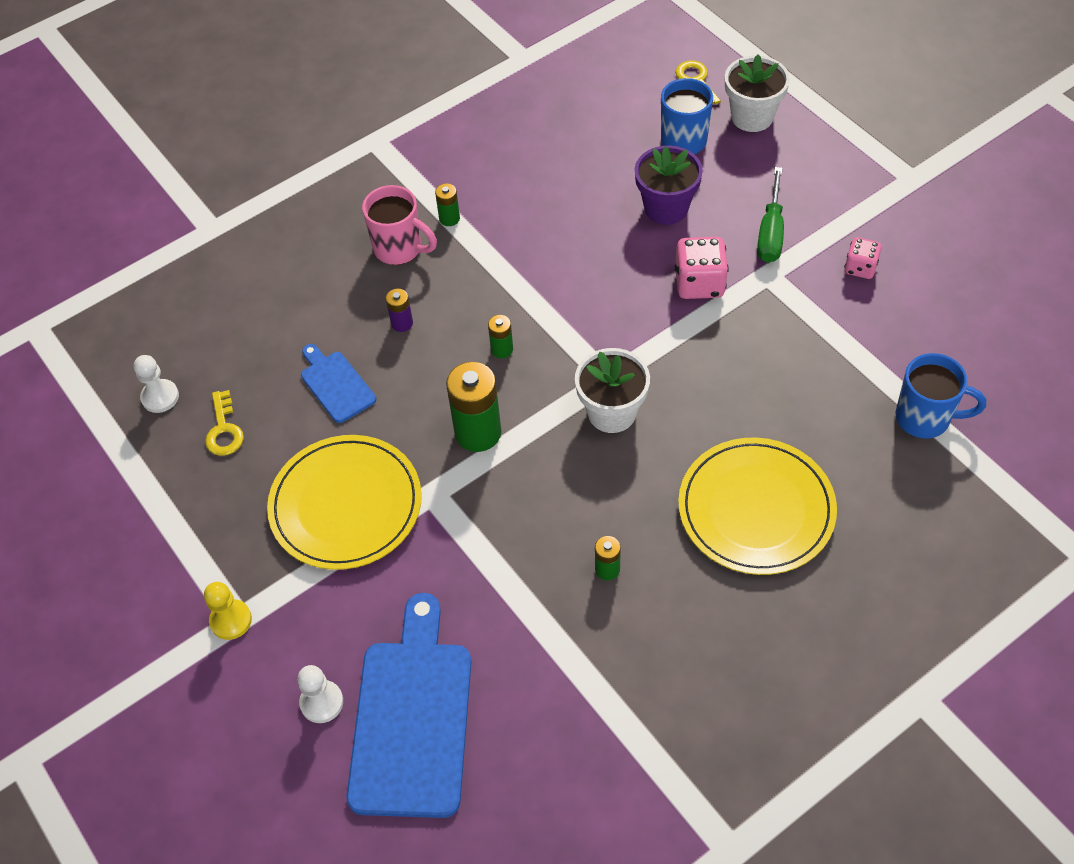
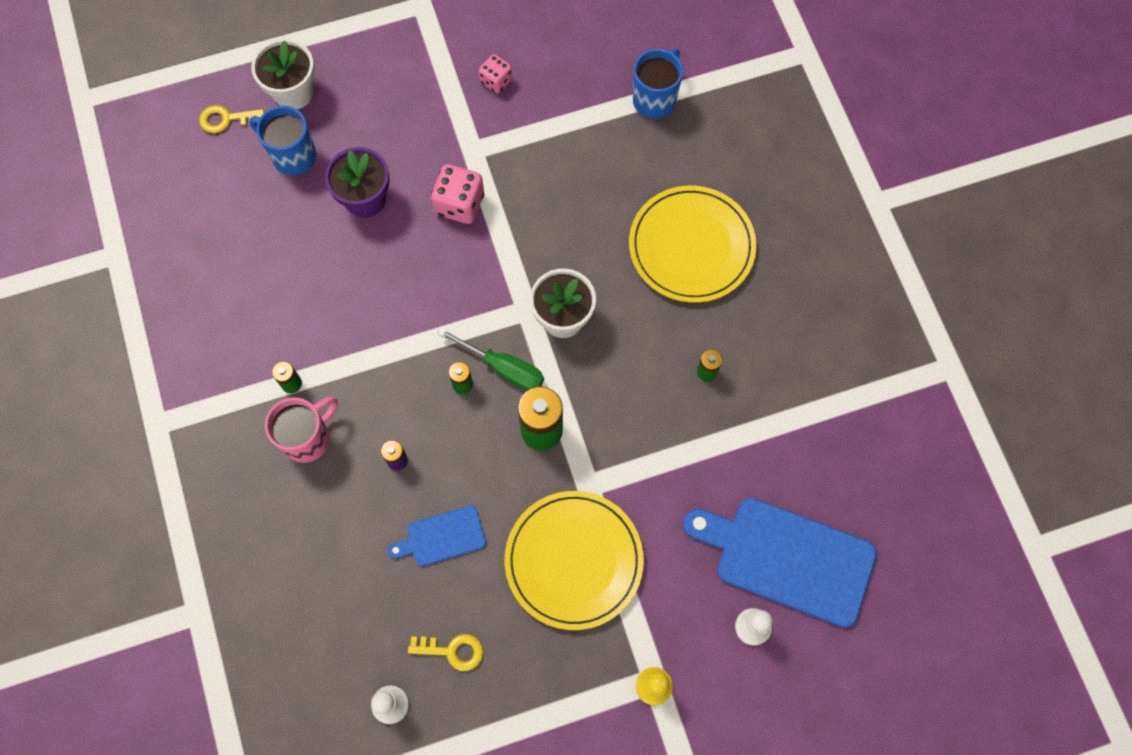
camera: 75 degrees left, 15 degrees up
(771, 232) = (429, 130): green screwdriver -> green screwdriver (503, 368)

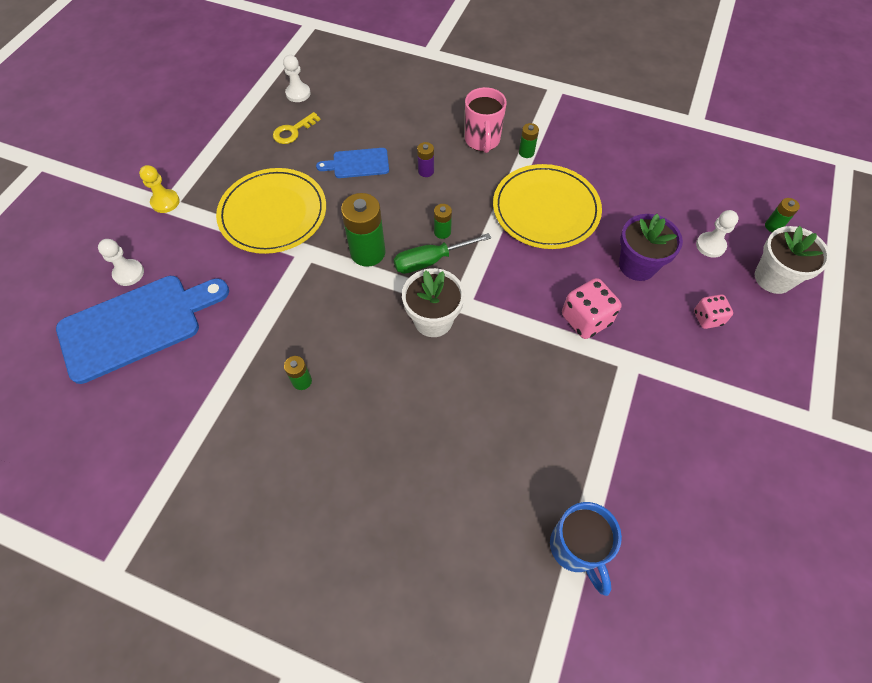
camera: 130 degrees right, 10 degrees down
(226, 119) = (773, 226): yellow key -> green battery
(293, 156) = (710, 245): blue mug -> white pawn
(442, 537) = (357, 164): blue cutting board -> blue cutting board turned 120 degrees counterclockwise
(496, 81) = (691, 425): pink dice -> pink dice (707, 318)
(691, 246) = (407, 456): yellow plate -> yellow plate (546, 209)

